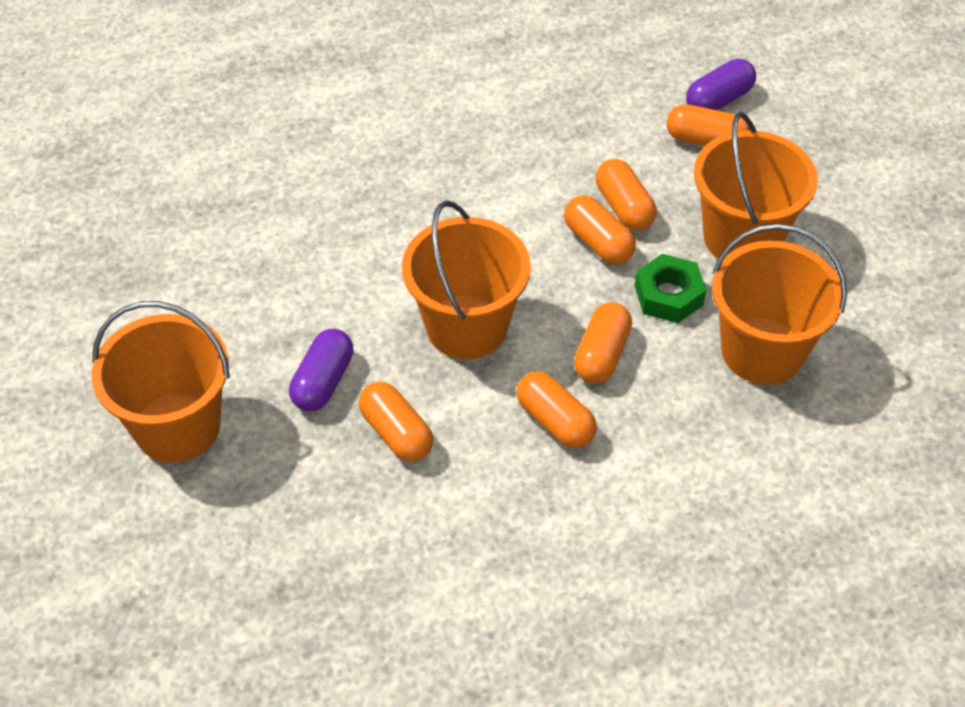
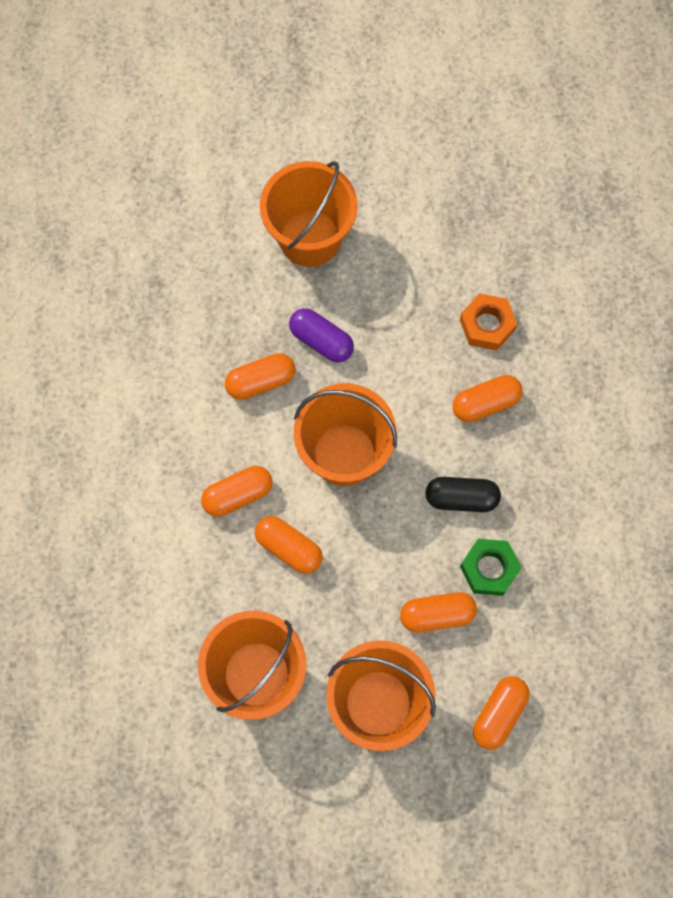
camera: 105 degrees right, 20 degrees up
(263, 226) = (487, 325): none -> orange nut
(484, 211) = (461, 498): none -> black capsule
(598, 242) = (403, 581): orange capsule -> orange capsule (485, 403)
(668, 295) = (333, 620): green nut -> green nut (489, 569)
(719, 100) = (548, 745): purple capsule -> none

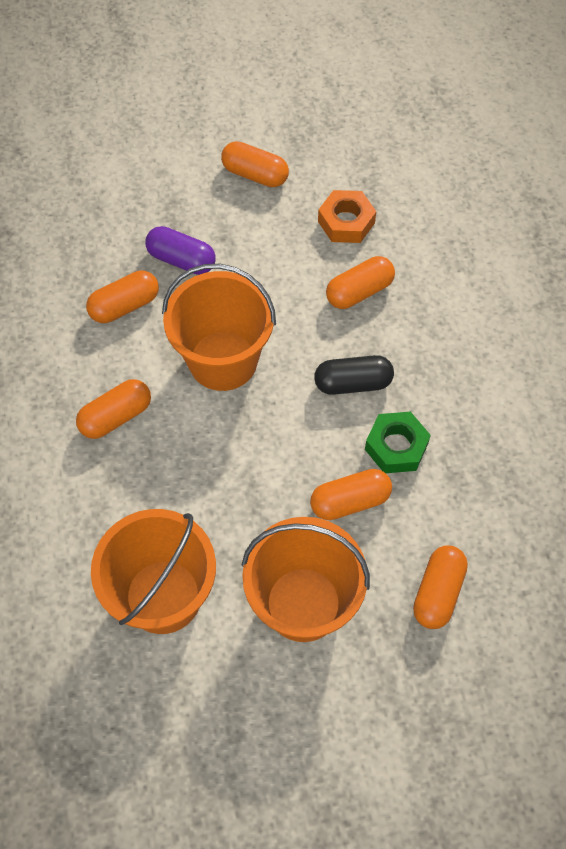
camera: 10 degrees left, 10 degrees down
(289, 548) = (179, 460): orange capsule -> orange capsule (255, 174)
(310, 238) = (155, 172): orange bucket -> none

